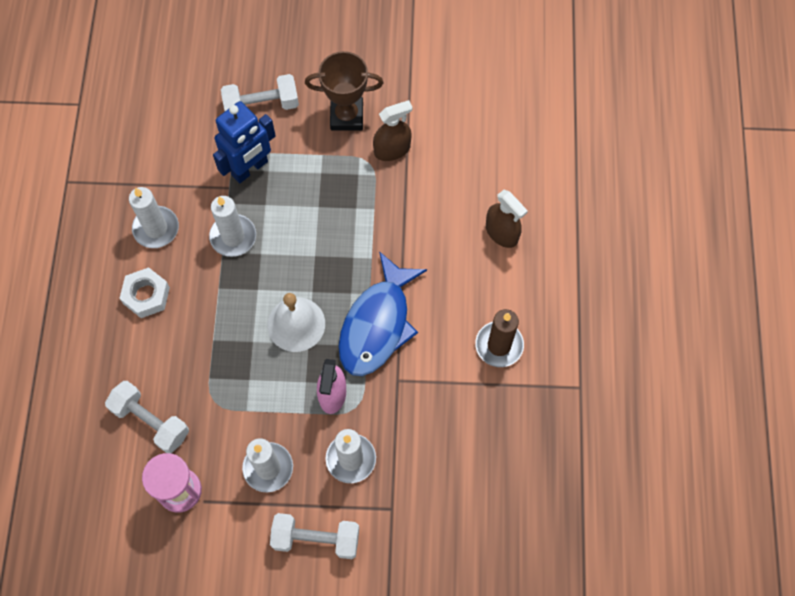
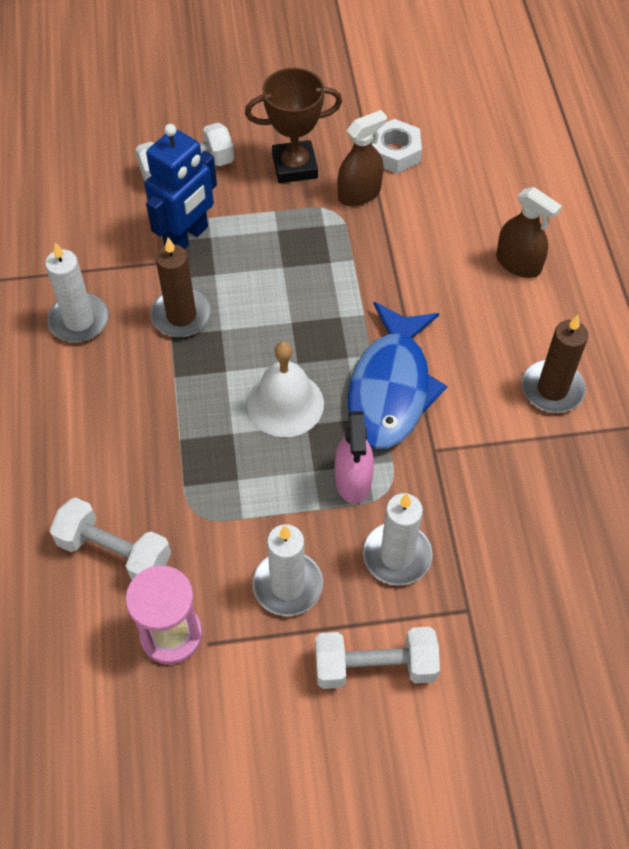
camera: 10 degrees left, 10 degrees down
(146, 295) = (80, 399): white nut -> white nut (395, 152)
(233, 237) = (181, 315): white candle -> brown candle

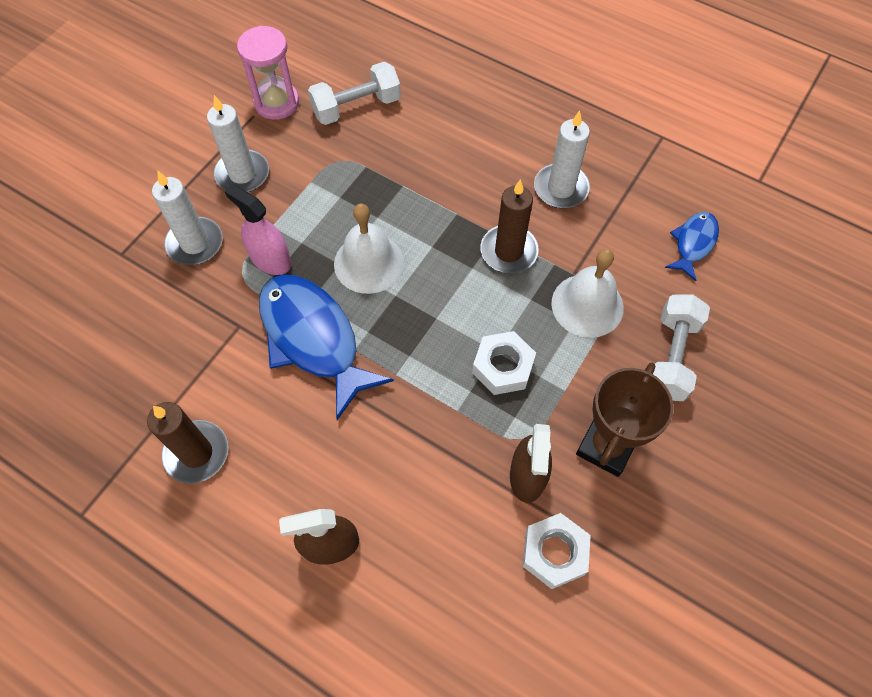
camera: 130 degrees right, 5 degrees up
(64, 206) = (693, 243): none -> blue fish
(187, 237) = (587, 305): blue robot -> white bell
(291, 255) = (503, 367): none -> white nut
(375, 666) = (148, 181): white dumbbell -> none

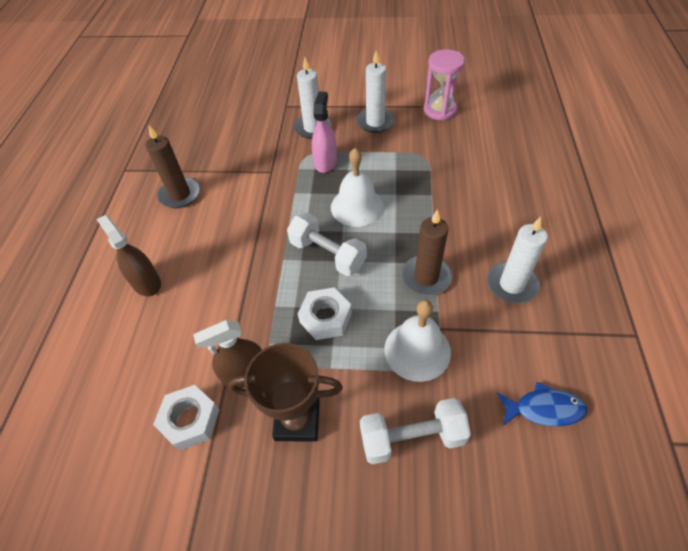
camera: 65 degrees right, 10 degrees down
(313, 339) = (283, 207): blue fish -> none
(356, 107) = (472, 144): white dumbbell -> white dumbbell (327, 254)

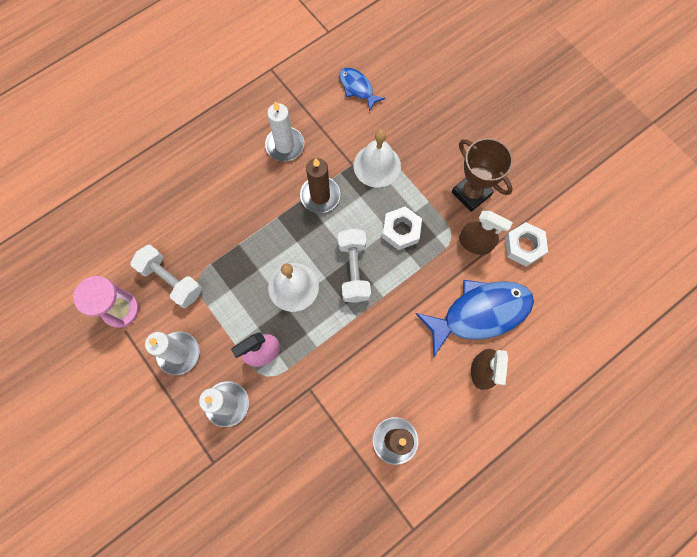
camera: 135 degrees left, 20 degrees up
(184, 320) = (480, 313): none -> blue fish
(412, 438) = (428, 135): white dumbbell -> white dumbbell (171, 280)

